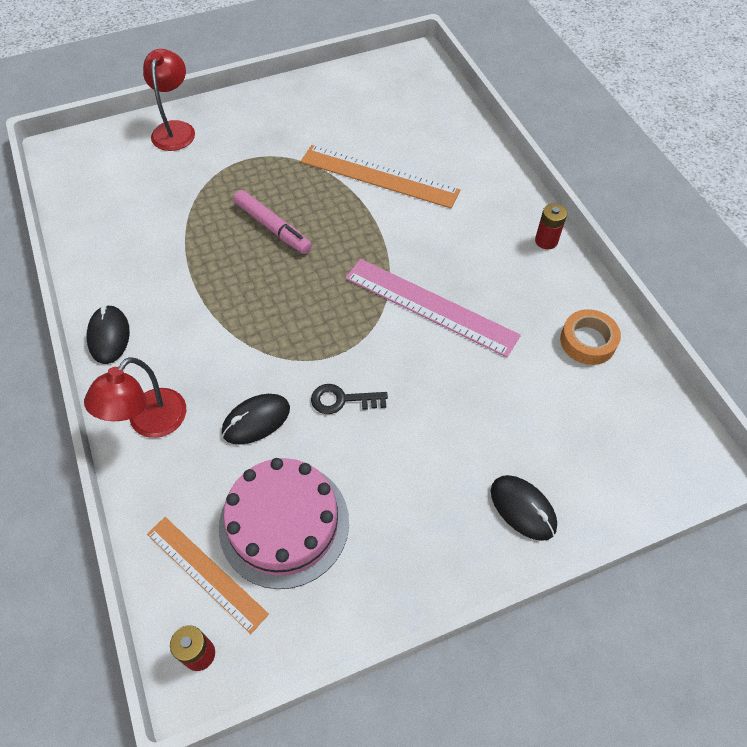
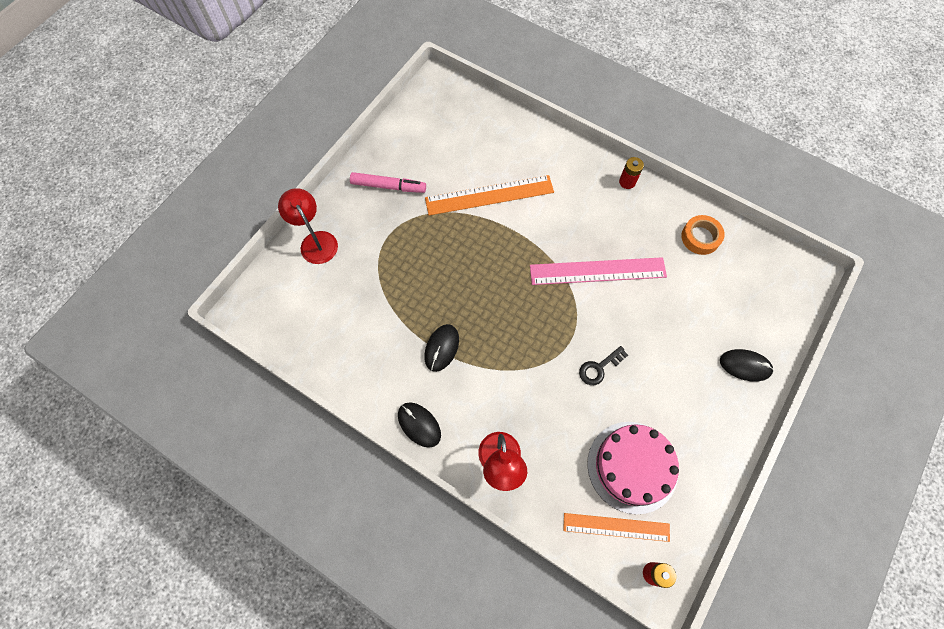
camera: 35 degrees left, 10 degrees up
(256, 420) = (562, 416): black mouse -> black mouse (441, 348)
(273, 227) = (454, 276): pink marker -> pink marker (388, 186)

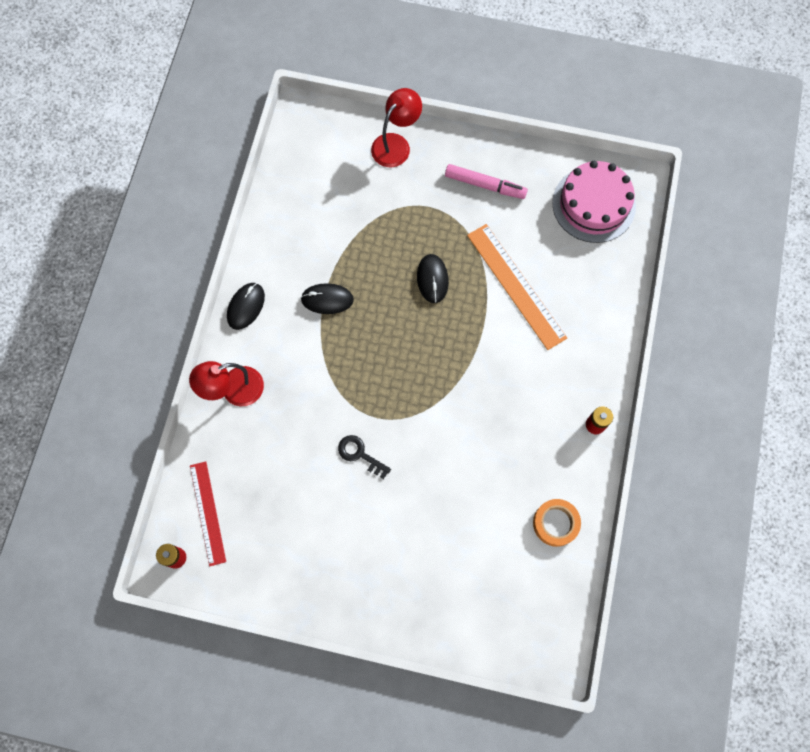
camera: 70 degrees right, 5 degrees up
(388, 186) = (485, 185): pink marker -> pink marker turned 60 degrees counterclockwise
(597, 271) = (468, 423): pink ruler -> none
(616, 527) = (207, 513): orange ruler -> red ruler
(632, 466) = (269, 513): pink cake -> pink cake (593, 204)
(745, 366) = (416, 605): black mouse -> black mouse (432, 279)

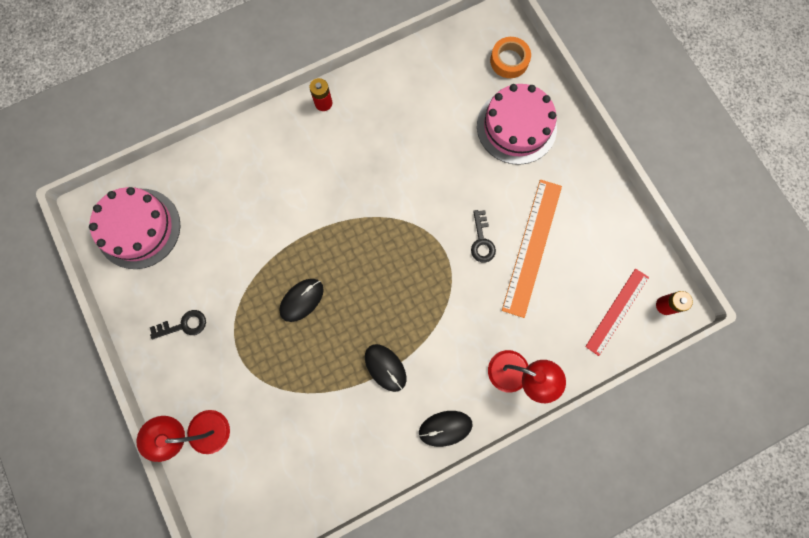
camera: 130 degrees left, 5 degrees up
(435, 575) = (516, 126): none -> pink cake
(485, 185) = (183, 325): pink marker -> black key
(516, 286) = (257, 233): orange ruler -> orange ruler (531, 247)
(555, 523) = (415, 79): orange tape -> orange tape (509, 61)

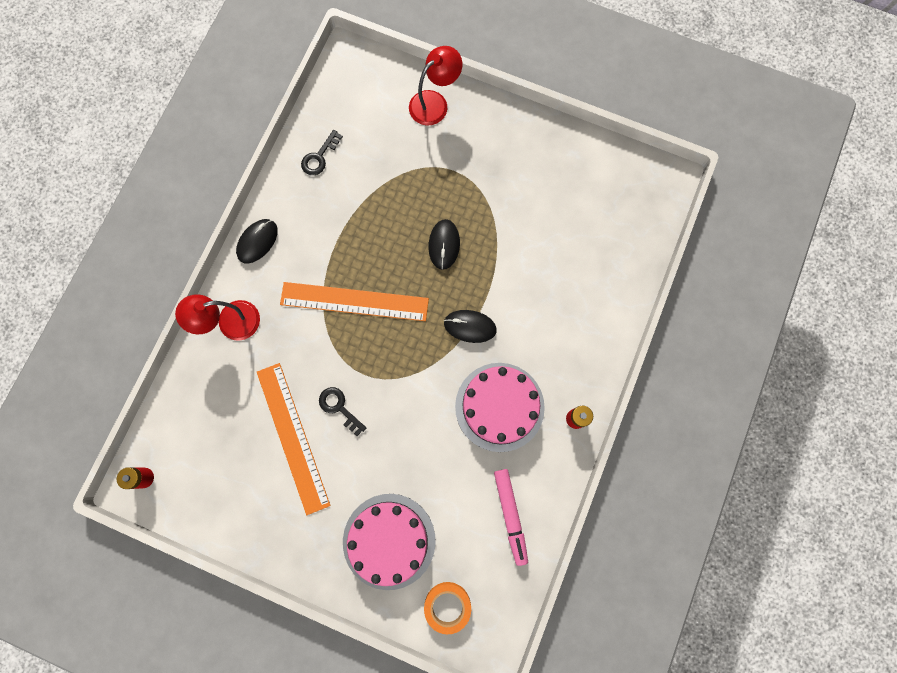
camera: 140 degrees right, 0 degrees up
(138, 228) = (619, 196): pink cake -> pink cake (499, 407)
(183, 325) = (514, 158): black key -> black key (319, 157)
(385, 367) = (337, 248): black mouse -> black mouse (470, 326)
(407, 312) = (354, 302): none -> orange ruler
(422, 80) = (510, 515): none -> pink marker
(617, 311) = (182, 439): red ruler -> none

